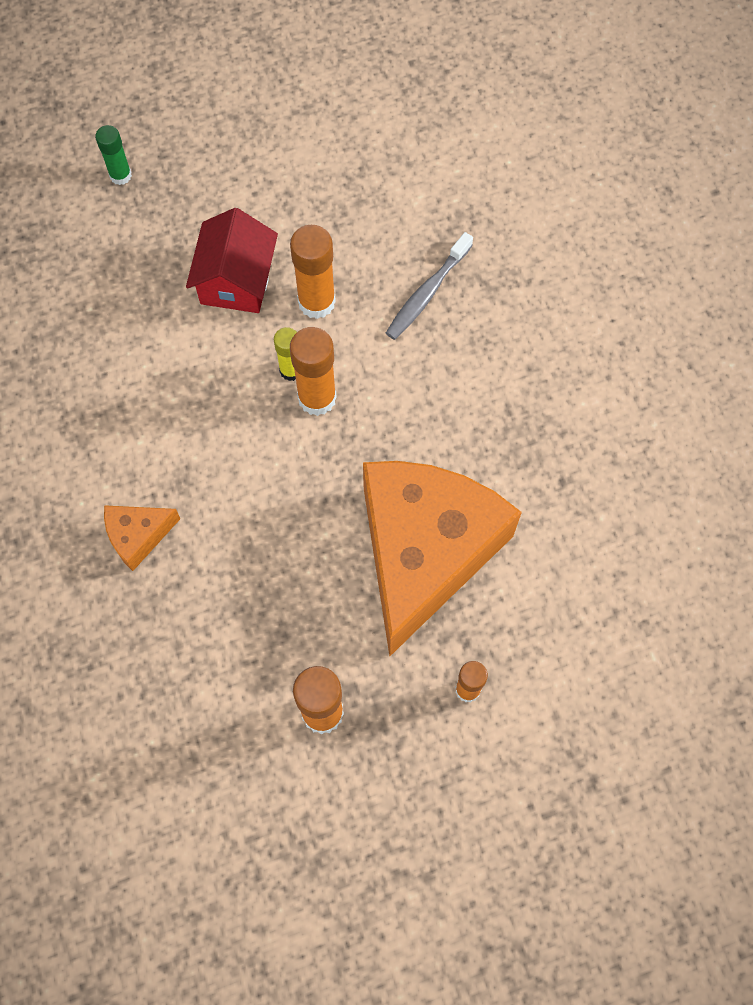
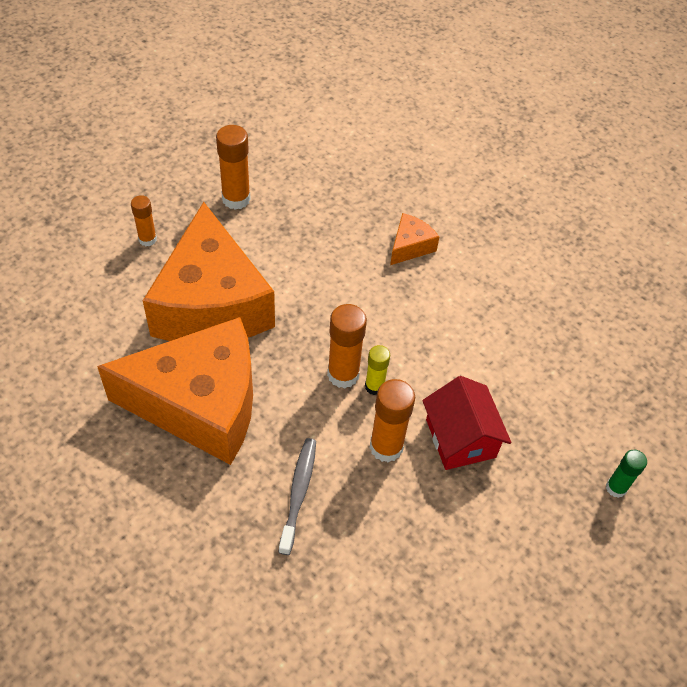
camera: 150 degrees right, 15 degrees down
(487, 426) = (200, 404): none -> orange cheese

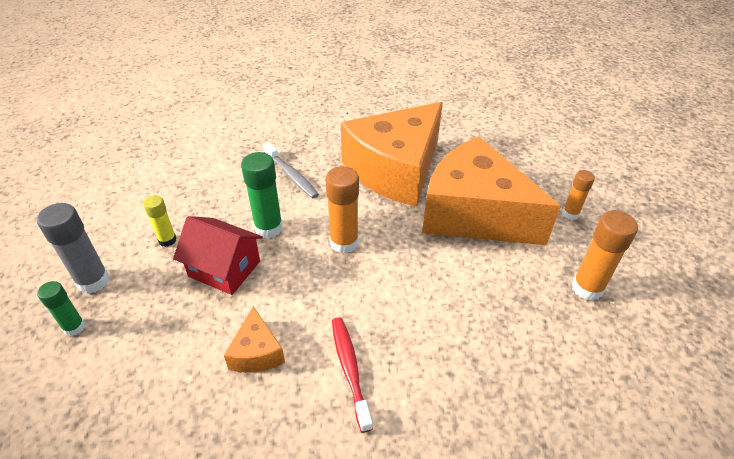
camera: 135 degrees right, 10 degrees down
(374, 386) = (316, 252): yellow glue stick -> yellow glue stick (167, 240)
(386, 447) = (268, 228): orange glue stick -> green glue stick
(410, 246) = (425, 380): orange cheese -> orange cheese (257, 352)
(447, 289) = (350, 369): none -> red toothbrush
(578, 526) = (93, 281): none -> grey glue stick

